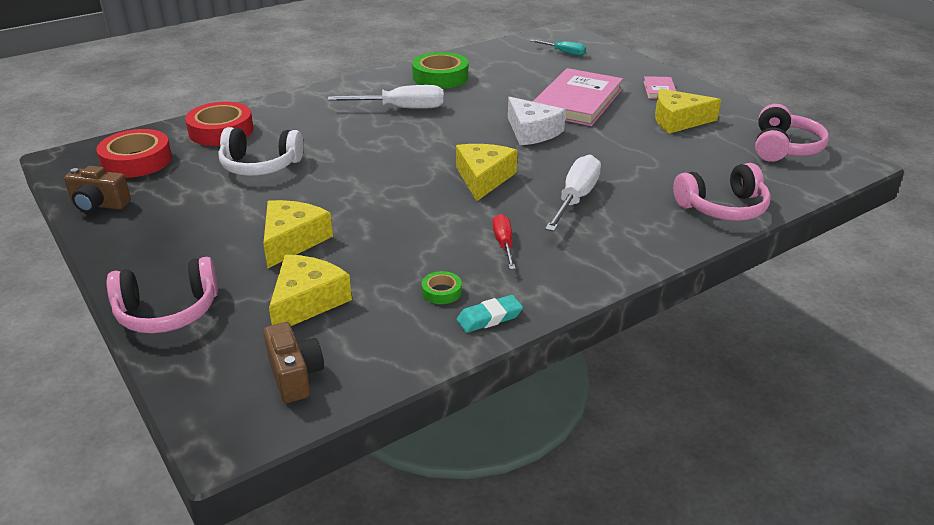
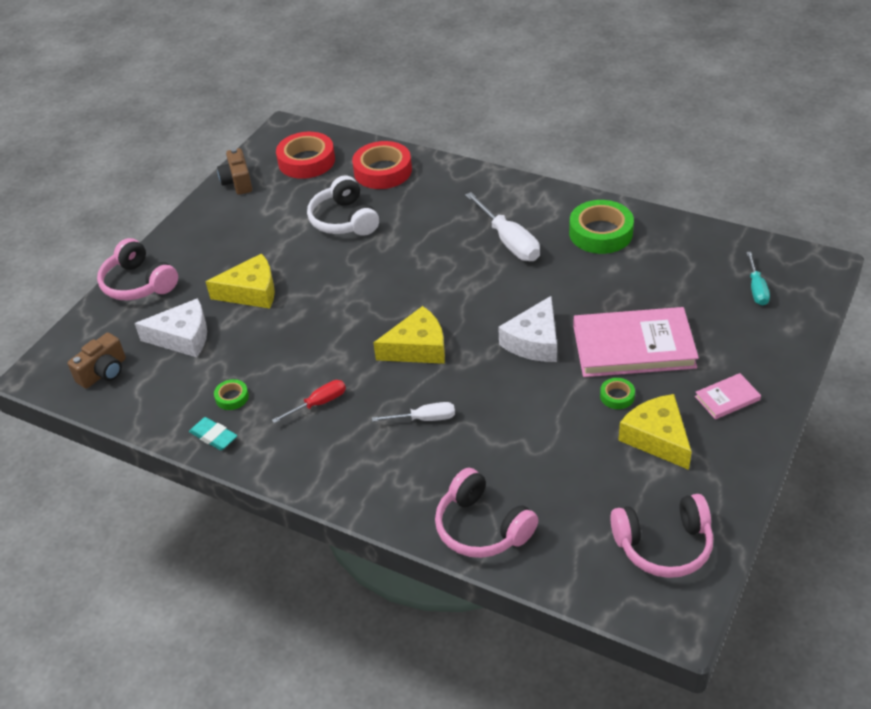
camera: 65 degrees right, 10 degrees up
(307, 301) = (183, 337): yellow cheese -> white cheese
(575, 198) = (424, 419): white screwdriver -> white screwdriver, size x0.59
(623, 121) = (617, 396): none -> green tape

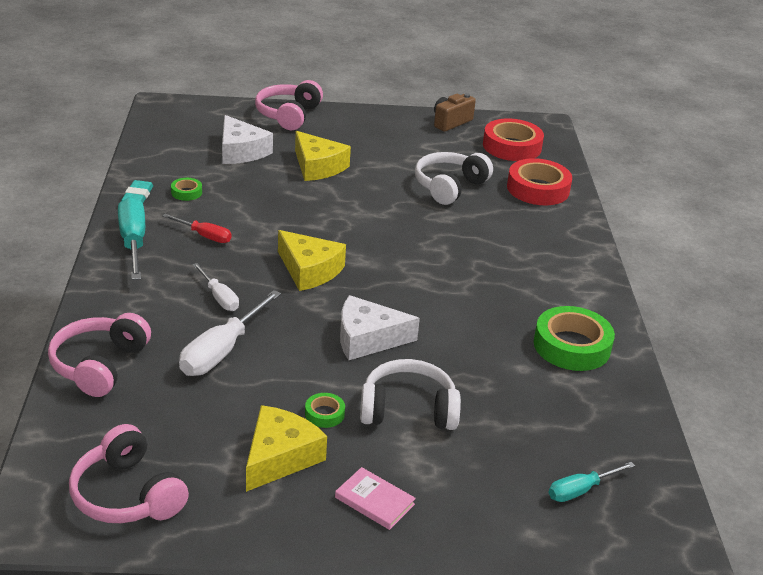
camera: 55 degrees right, 10 degrees down
(104, 372) = (179, 130): brown camera -> none
(296, 459) = (133, 242): none -> turquoise screwdriver
(509, 241) = (503, 288): white screwdriver -> white screwdriver (222, 351)
(633, 347) = (408, 410): pink book -> white headphones

